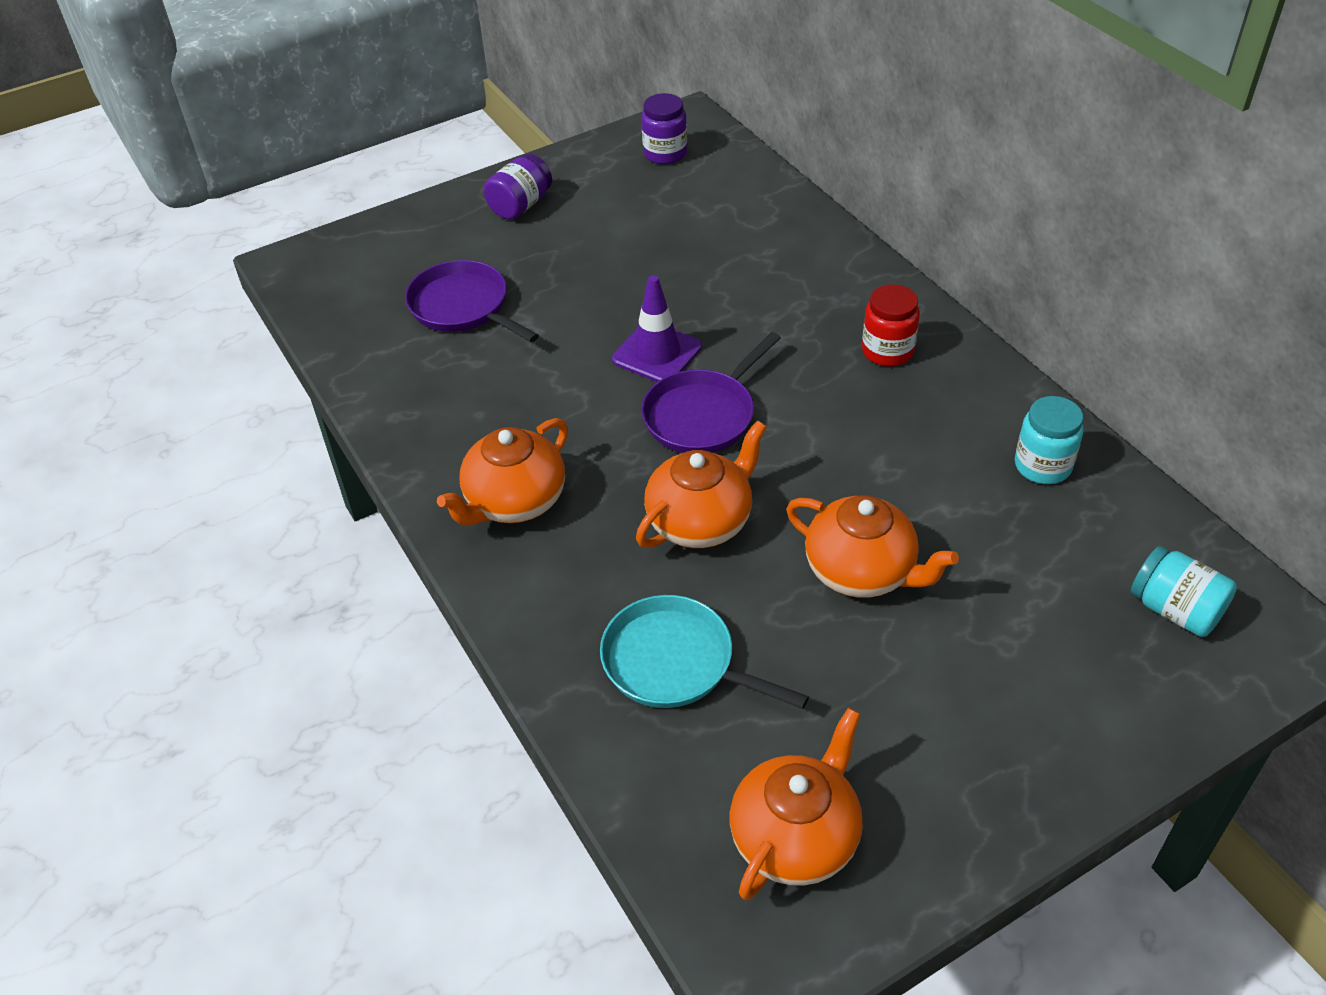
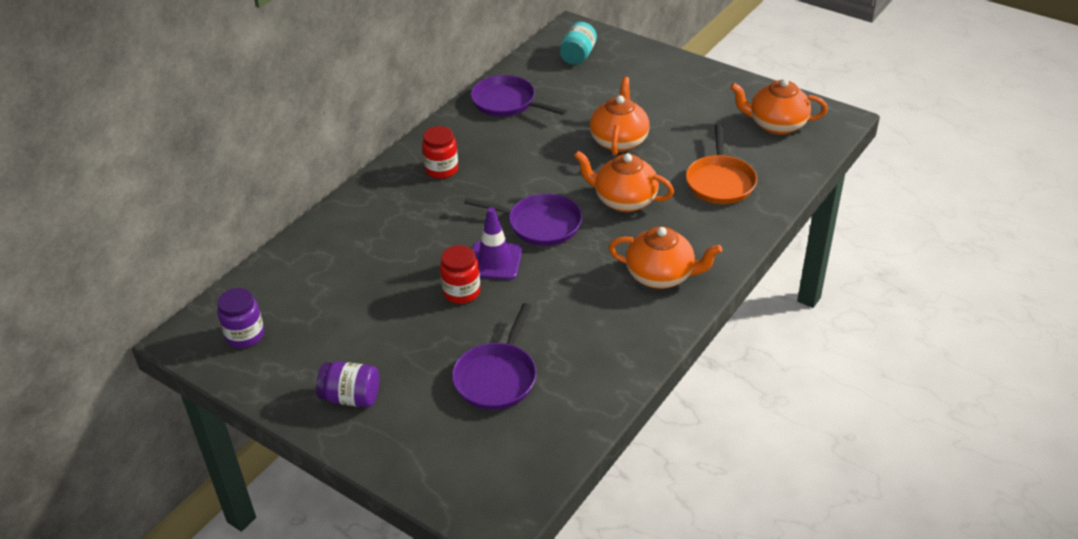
camera: 115 degrees left, 5 degrees down
(620, 312) = (461, 292): none -> red jar
(675, 663) = (720, 182): turquoise pan -> orange pan
(1042, 466) = (507, 102): turquoise jar -> purple pan

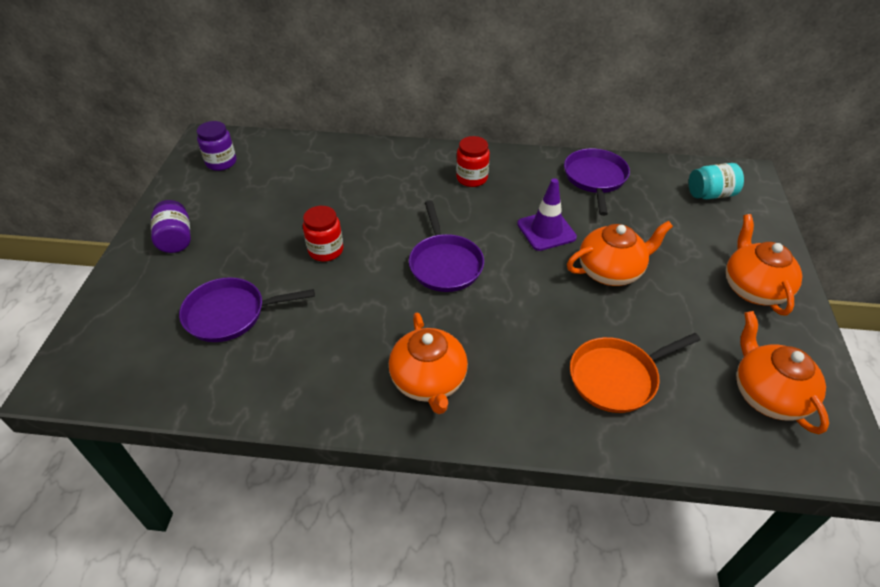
camera: 60 degrees right, 5 degrees up
(494, 261) = (377, 254): purple traffic cone -> purple traffic cone (546, 231)
(624, 200) = (523, 309): orange teapot -> orange teapot (753, 288)

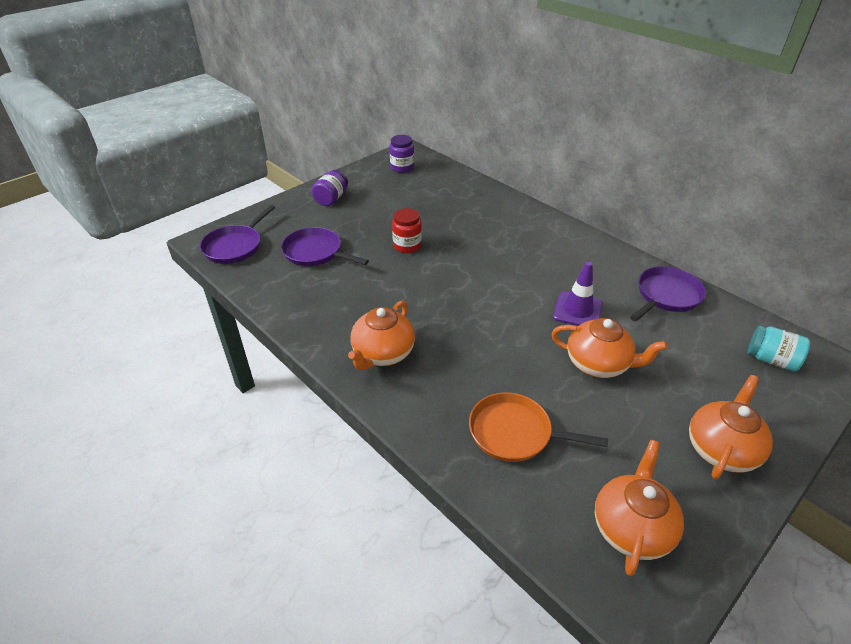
camera: 40 degrees right, 5 degrees down
(445, 264) = (474, 293): purple pan -> purple pan (235, 246)
(472, 178) = (560, 249): red jar -> none

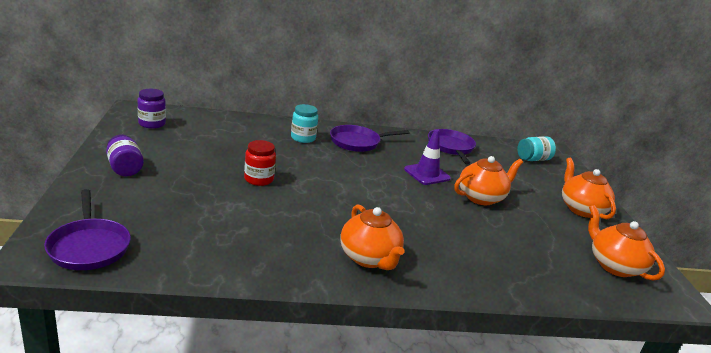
camera: 55 degrees left, 15 degrees down
(315, 252) = (188, 216): purple pan -> purple pan (357, 142)
(507, 223) = (303, 138): none -> turquoise jar
(515, 433) = (509, 256): orange pan -> none

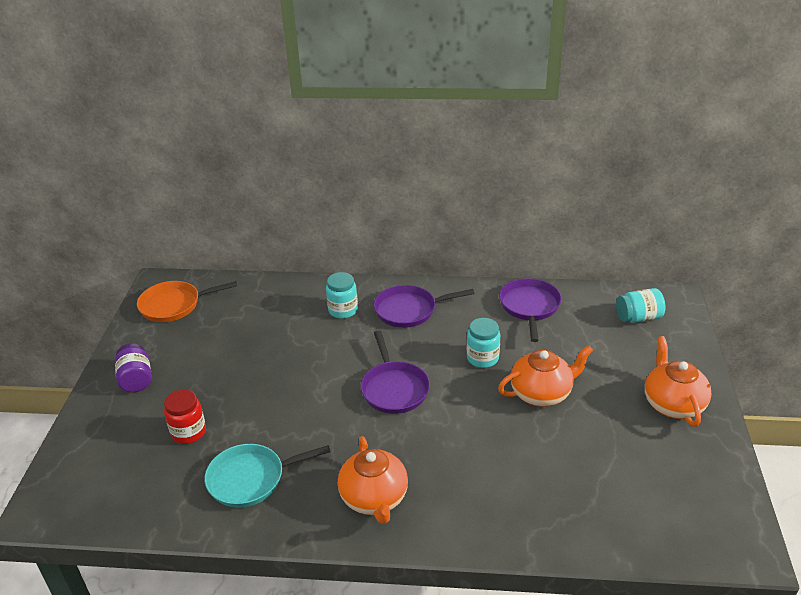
camera: 15 degrees right, 10 degrees up
(89, 246) = (88, 494): purple pan -> purple pan (394, 388)
(152, 124) = (174, 305): purple jar -> orange pan
(251, 241) = (251, 479): none -> turquoise pan
(259, 179) = (277, 384): red jar -> red jar (188, 432)
(427, 174) = (482, 358): purple traffic cone -> turquoise jar
(614, 266) = (679, 498): orange teapot -> none

